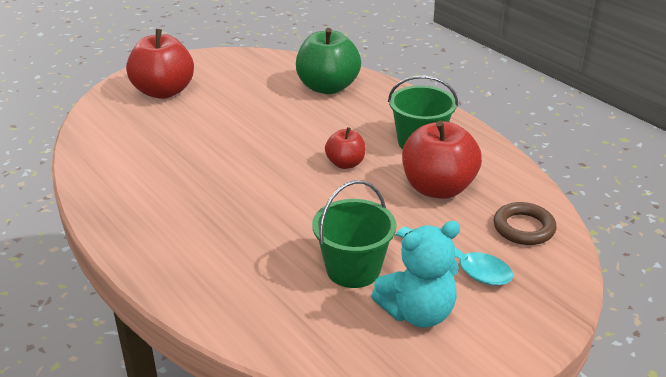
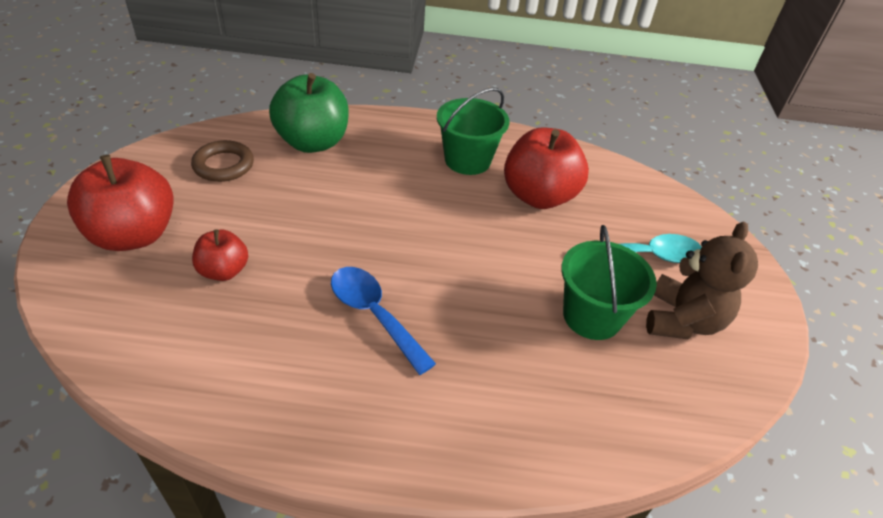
camera: 50 degrees left, 10 degrees up
(222, 190) = (374, 315): none -> blue spoon
(345, 163) = (441, 215): red apple -> red apple (224, 271)
(418, 313) = (682, 320): turquoise teddy bear -> brown teddy bear
(523, 228) = (634, 196): brown ring -> brown ring (223, 165)

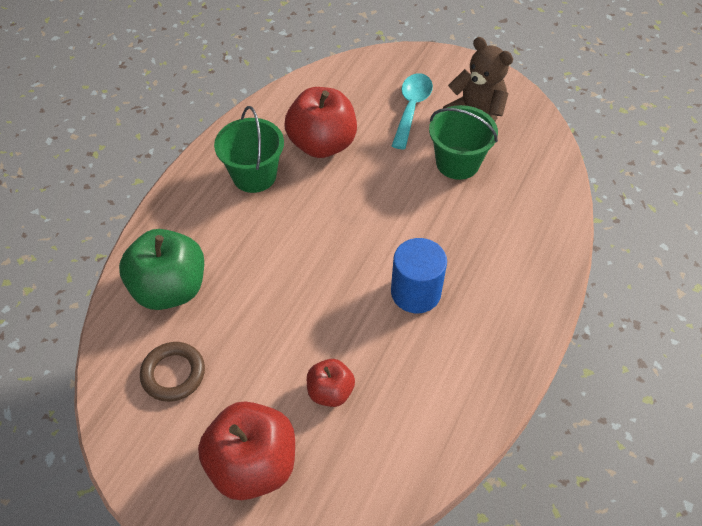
camera: 65 degrees left, 10 degrees up
(374, 315) = (415, 292): blue spoon -> blue cylinder

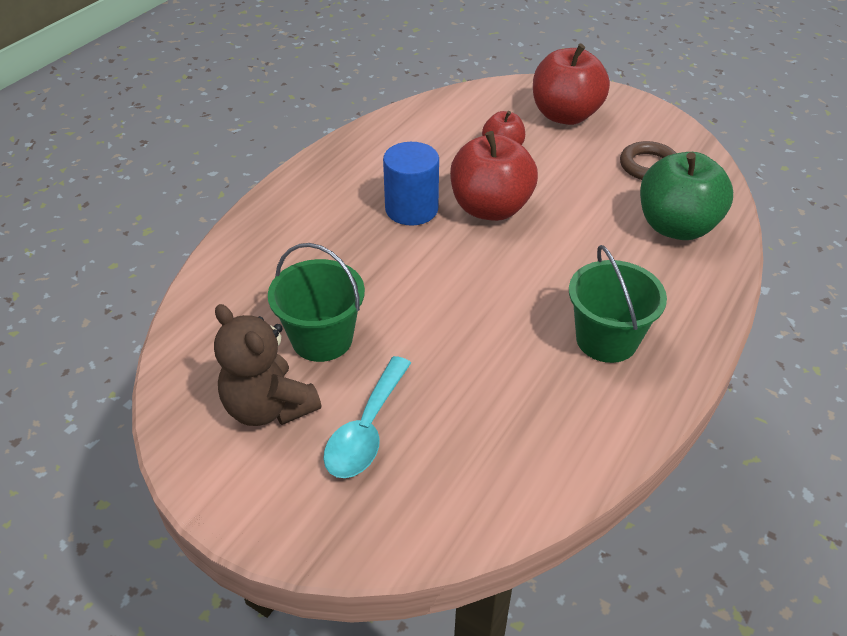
camera: 175 degrees left, 10 degrees down
(322, 144) = (512, 378): red apple -> red apple (490, 208)

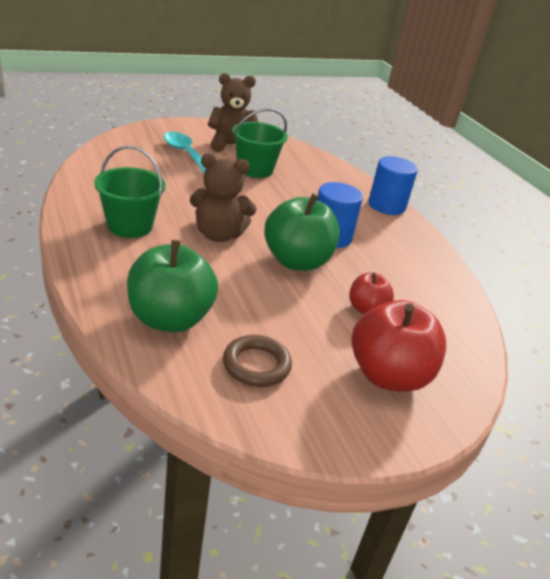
camera: 120 degrees right, 10 degrees down
(278, 203) = (386, 206): none -> blue cylinder
(490, 208) = (297, 261): red apple -> green apple
(523, 274) = (218, 235): none -> brown teddy bear

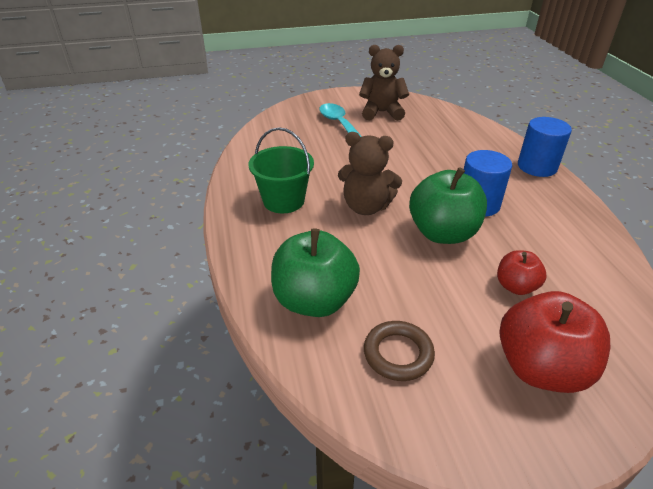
camera: 15 degrees right, 5 degrees up
(255, 169) = (404, 135): green bucket -> none

